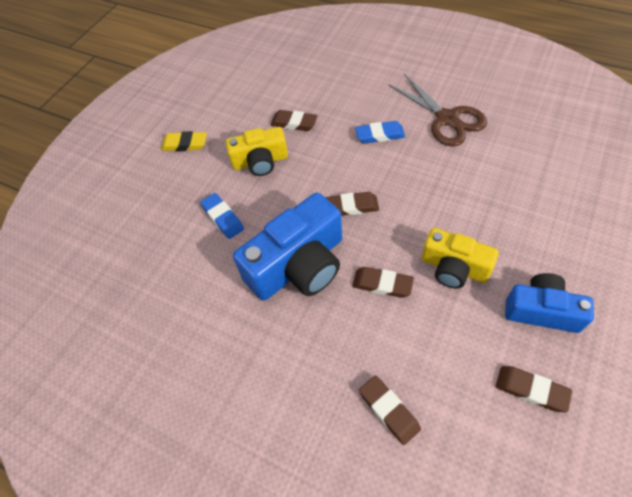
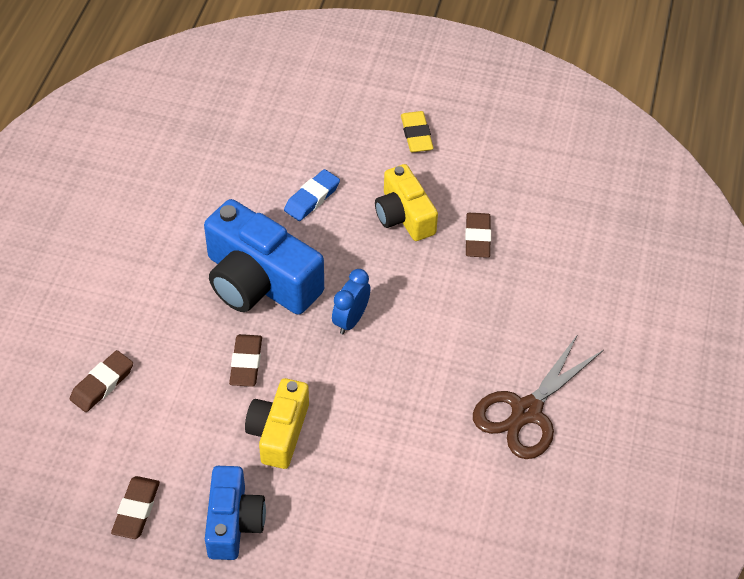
camera: 70 degrees right, 5 degrees down
(352, 206) = (351, 320): brown eraser -> blue clock
(380, 135) = (477, 336): blue eraser -> none

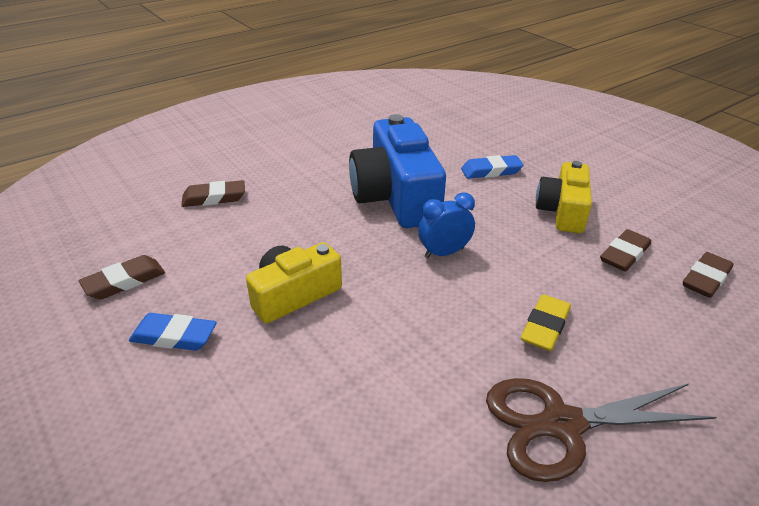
camera: 40 degrees right, 15 degrees down
(233, 522) = (174, 336): blue camera -> blue eraser
(246, 363) = (326, 237): brown eraser -> brown eraser (705, 279)
(416, 135) = (619, 172): yellow eraser -> yellow eraser (545, 326)

